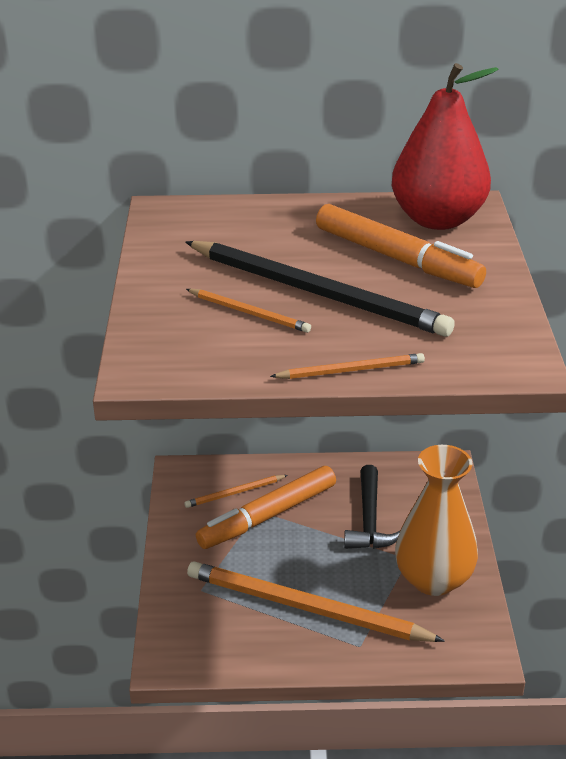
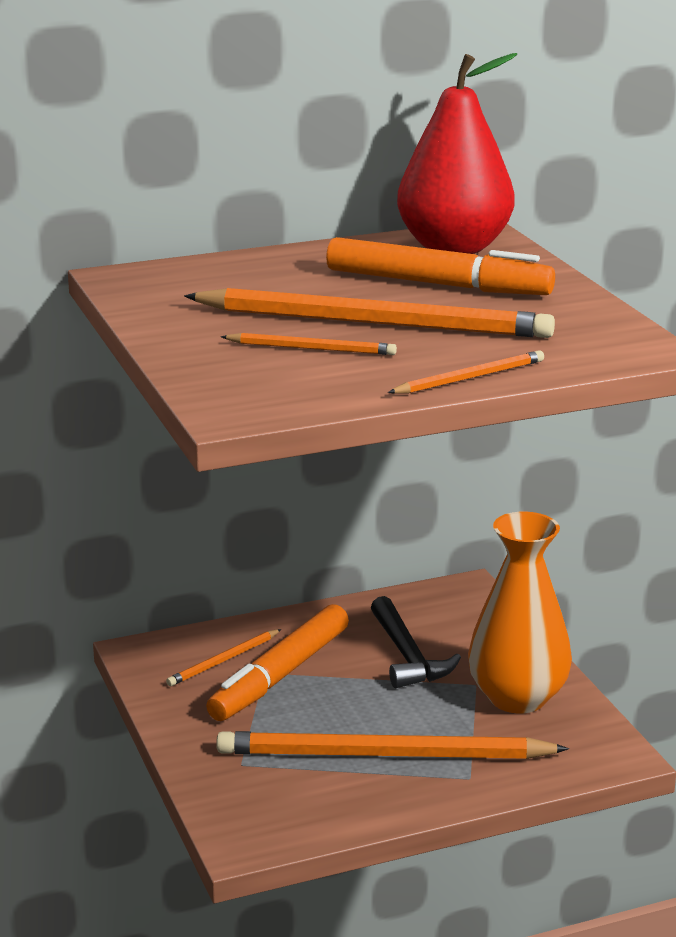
camera: 20 degrees left, 10 degrees down
(317, 293) = (374, 323): black pencil -> orange pencil

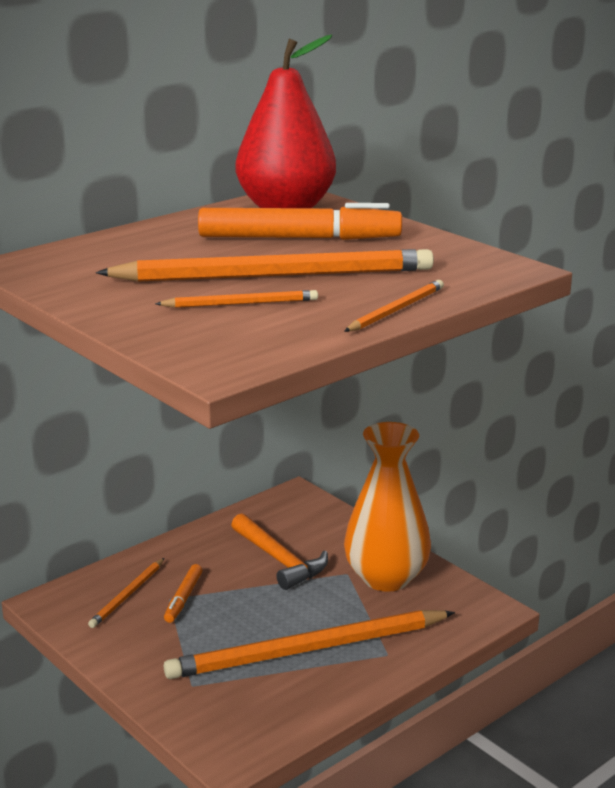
camera: 20 degrees left, 0 degrees up
(280, 675) = (183, 598): orange marker -> orange marker, size x0.48
(407, 656) = (279, 560): black hammer -> orange hammer

